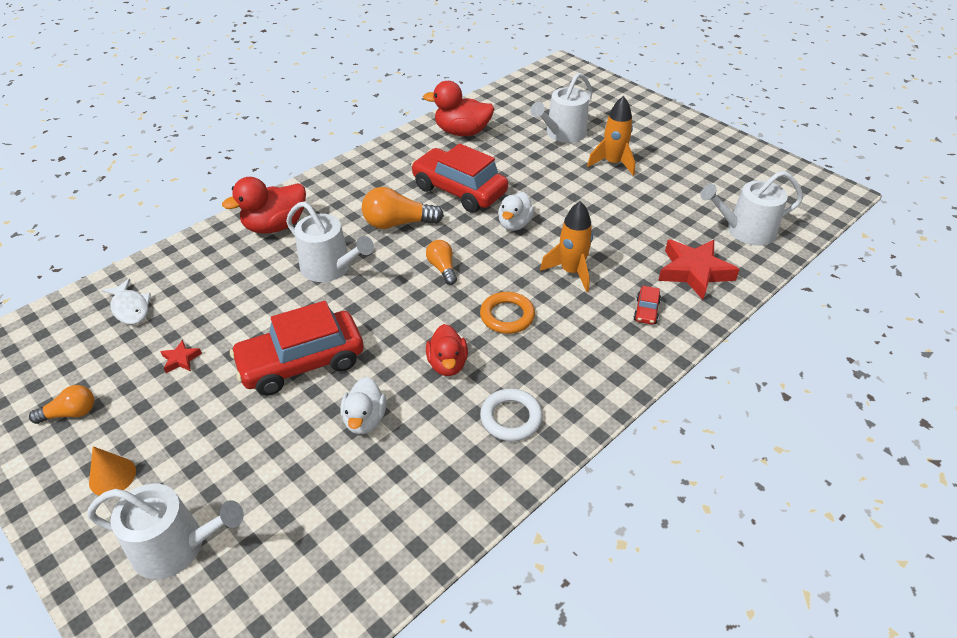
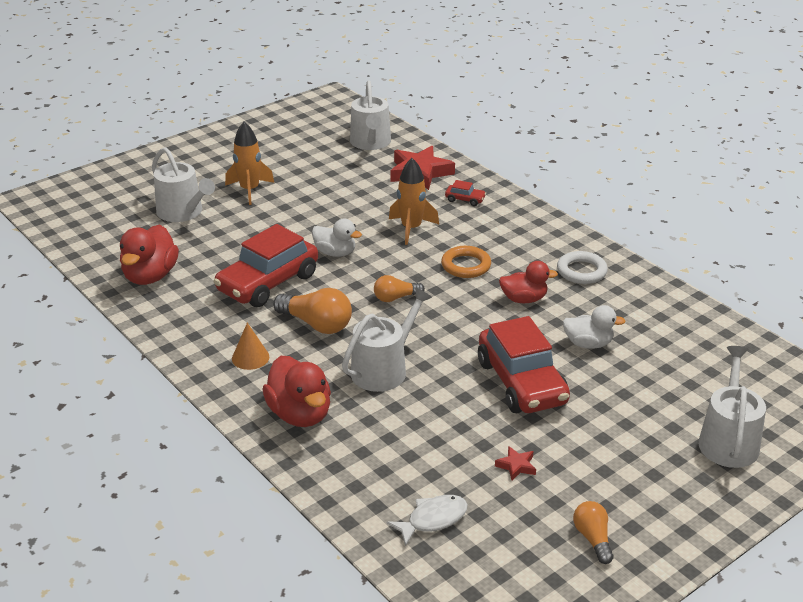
camera: 85 degrees left, 10 degrees down
(112, 476) = (666, 492): orange cone -> orange cone (250, 357)
(398, 223) = (316, 324): orange light bulb -> orange light bulb turned 60 degrees counterclockwise

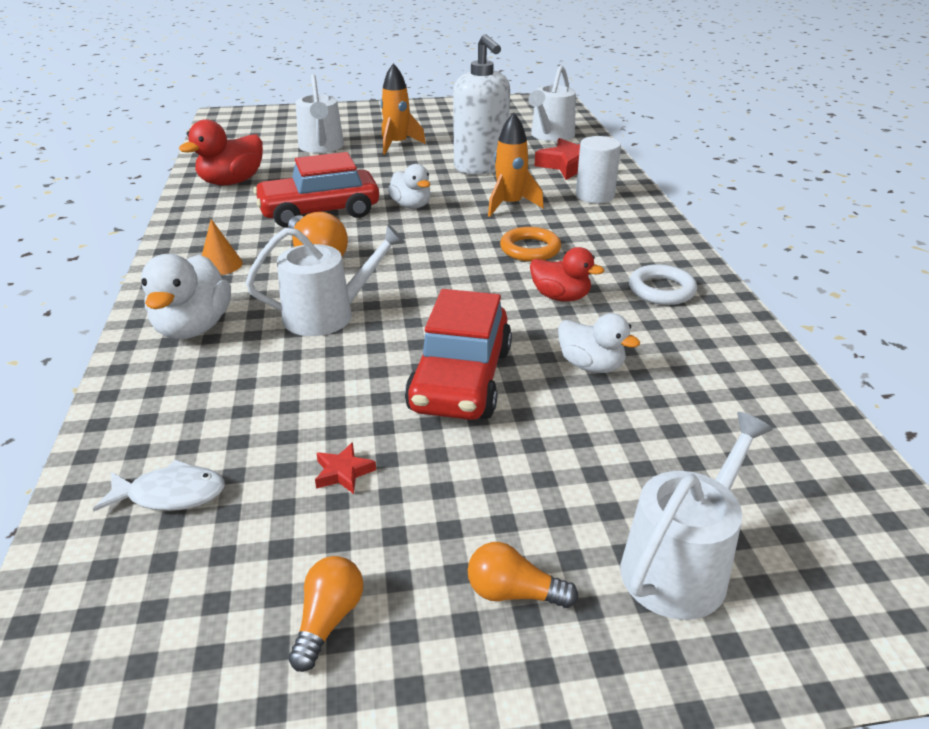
camera: 30 degrees right, 0 degrees up
(300, 414) = (193, 328): red duck -> white duck
(349, 196) = (481, 167): none -> white soap dispenser
(395, 298) = (422, 256): orange light bulb -> orange light bulb (514, 593)
(465, 199) = (594, 196): red car -> white cylinder

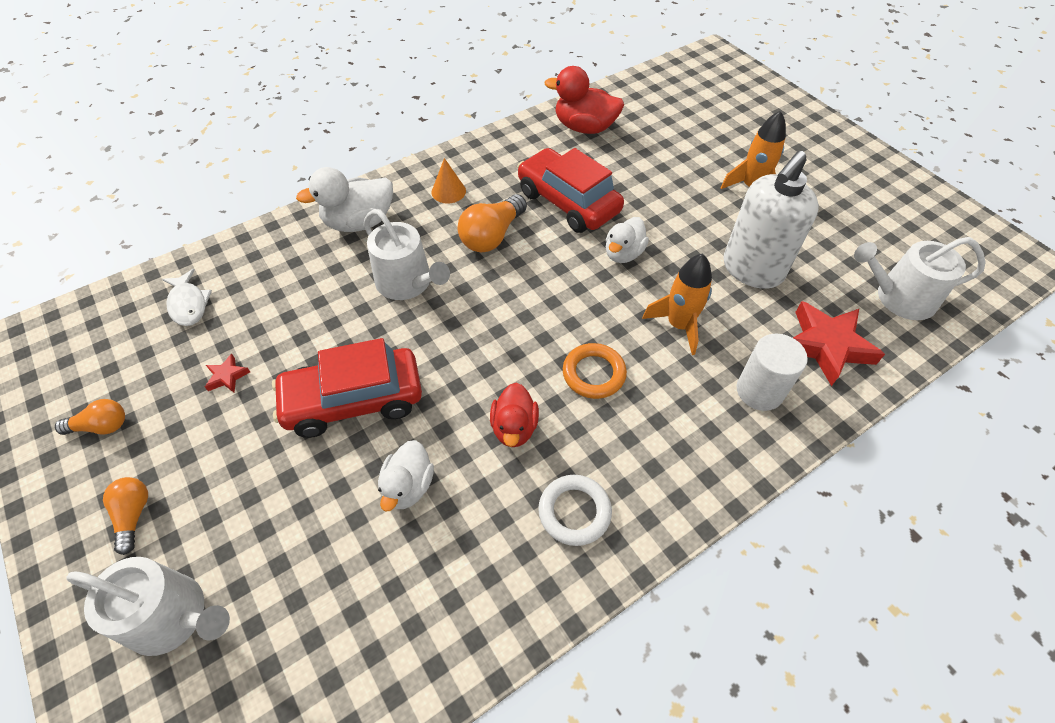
camera: 65 degrees right, 20 degrees up
(321, 147) = (699, 142): white watering can -> none

